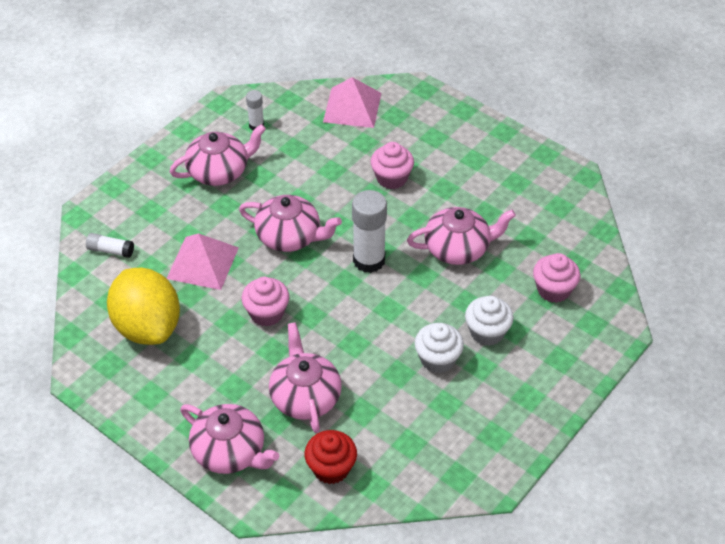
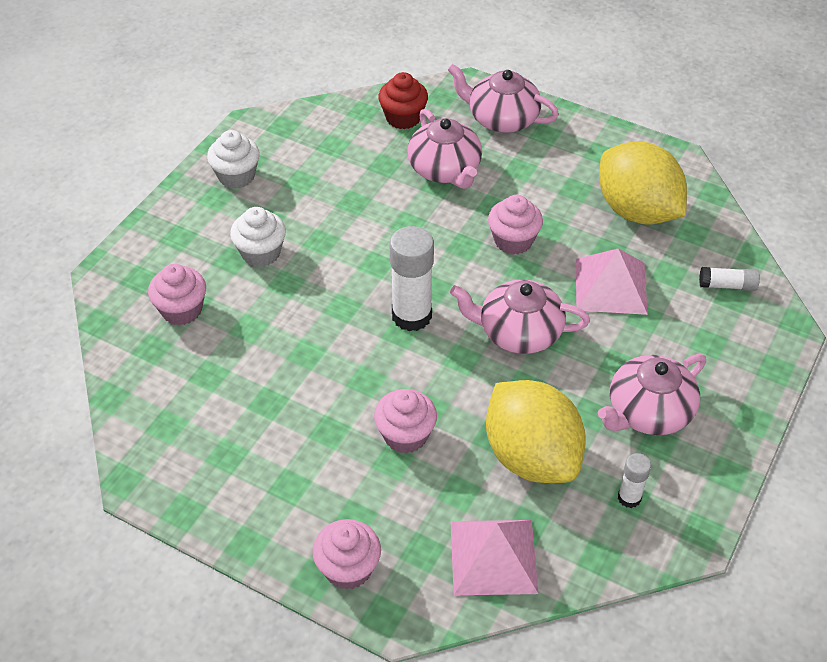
camera: 170 degrees right, 0 degrees up
(310, 155) = (531, 456): none -> yellow lemon
(437, 359) = (313, 219): white cupcake -> white cupcake (236, 176)
(441, 112) = (348, 568): none -> pink cupcake
(458, 248) = (302, 346): pink teapot -> none

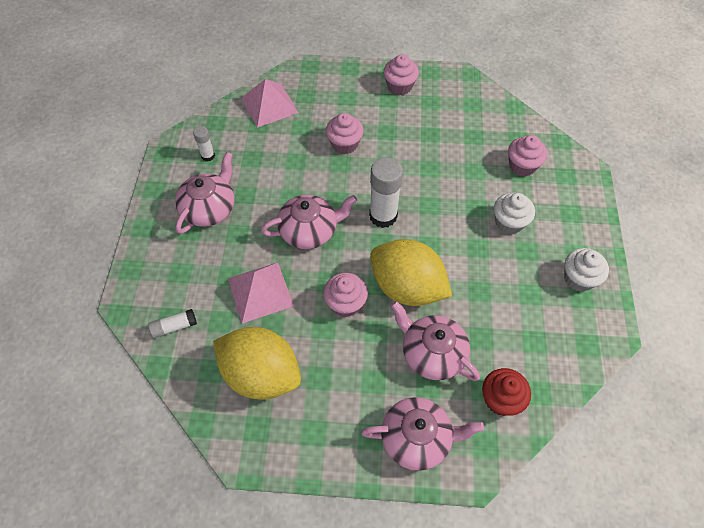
camera: 155 degrees right, 10 degrees up
(348, 568) = (336, 77): pink cupcake -> pink cupcake (399, 86)
(531, 456) = (270, 158): yellow lemon -> yellow lemon (407, 287)

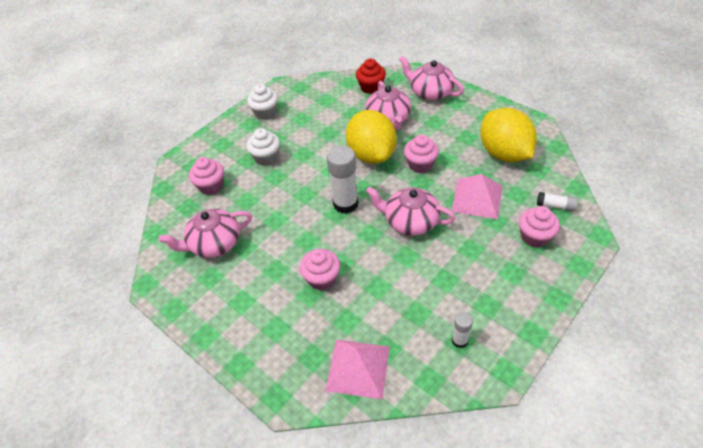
camera: 140 degrees left, 10 degrees down
(209, 208) = (485, 283): pink teapot -> pink teapot (214, 243)
(399, 86) = (217, 310): pink cupcake -> pink cupcake (534, 237)

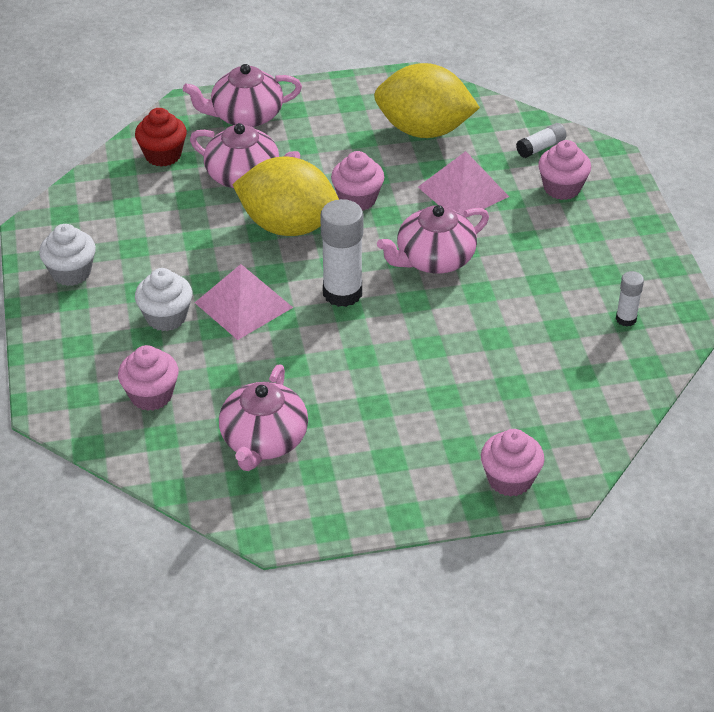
camera: 55 degrees left, 5 degrees down
(322, 278) = (433, 374): pink cupcake -> pink cupcake (510, 479)
(358, 368) = (581, 410): pink pyramid -> pink pyramid (243, 305)

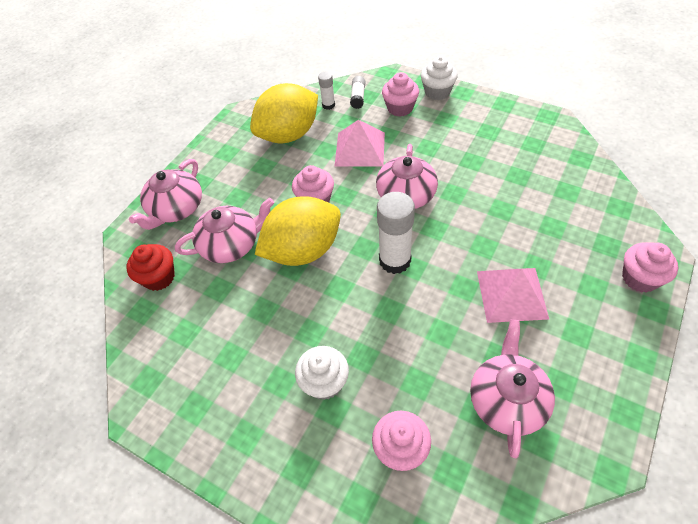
camera: 45 degrees left, 10 degrees up
(71, 272) = (215, 418): white cupcake -> white cupcake (437, 92)
(243, 305) = (355, 324): pink pyramid -> pink pyramid (511, 294)
(263, 440) = (507, 399): pink teapot -> pink teapot turned 135 degrees counterclockwise
(626, 319) = (533, 144): white glue stick -> white glue stick (328, 105)

